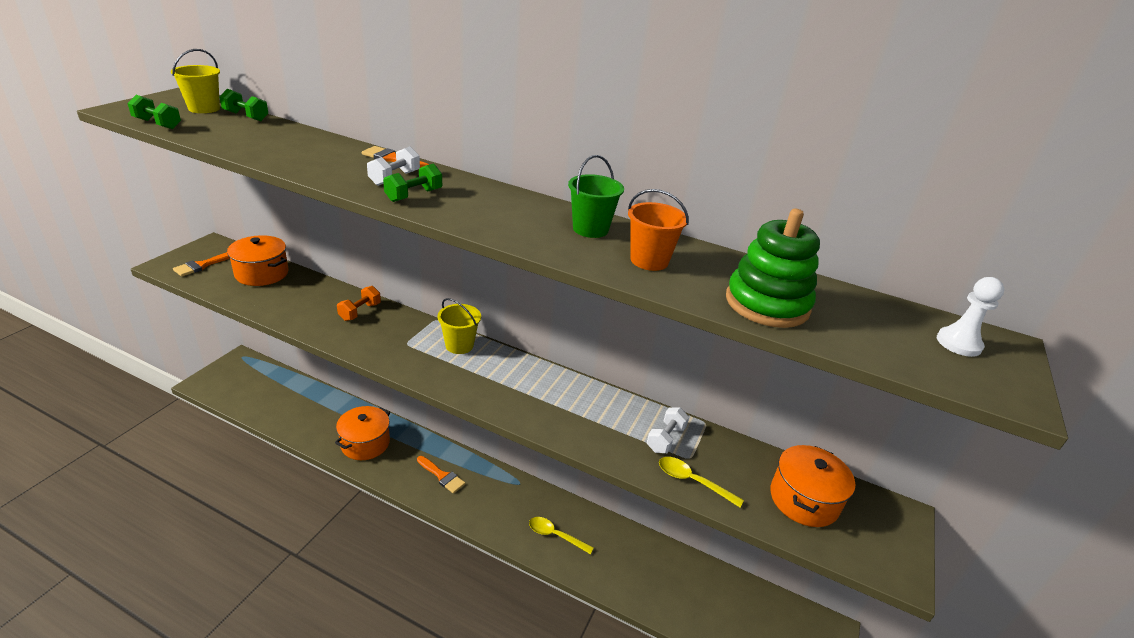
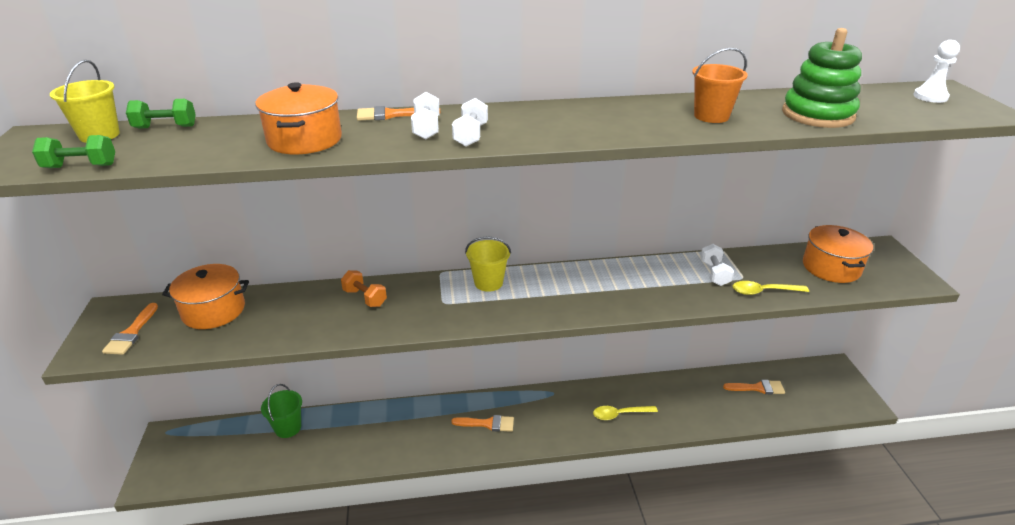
camera: 30 degrees left, 0 degrees up
(360, 312) = (365, 298): orange dumbbell -> orange dumbbell turned 45 degrees counterclockwise
(365, 443) = (390, 437): orange pot -> orange pot (305, 140)
(414, 195) = (471, 135): green dumbbell -> white dumbbell
(590, 229) = (638, 110): green bucket -> green bucket (288, 428)
(716, 595) = (758, 388): none -> orange brush

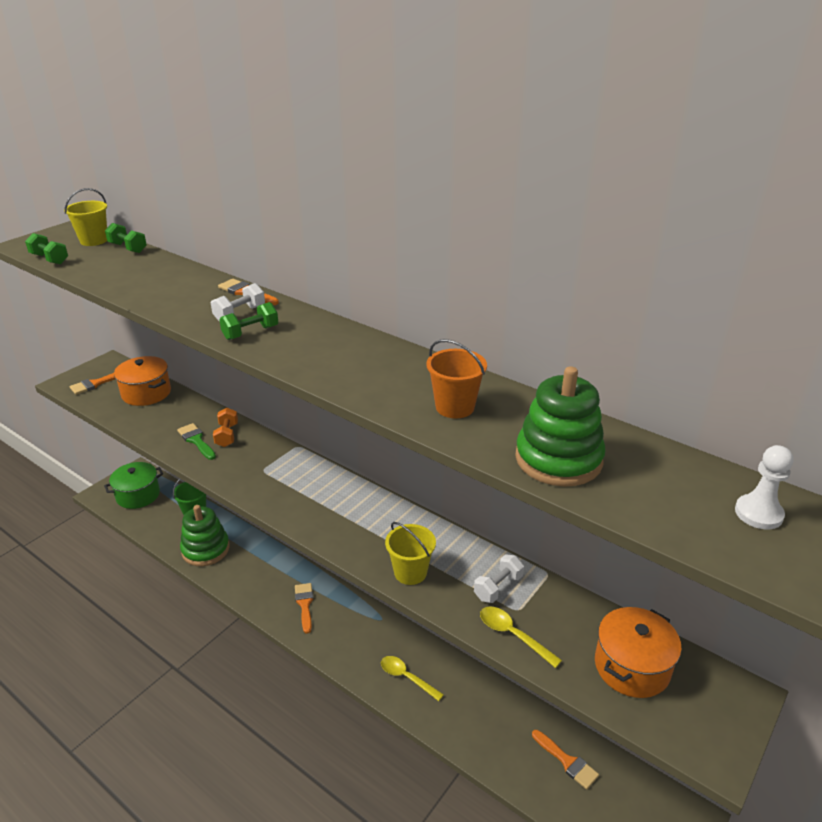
camera: 45 degrees right, 0 degrees up
(200, 453) = (138, 495): none -> green pot
(305, 140) = (164, 290): orange pot -> none
(343, 316) = (196, 440): none -> green brush
(344, 446) = (205, 549): none -> green stacking toy
(471, 135) = (250, 333): white dumbbell -> green dumbbell
(487, 424) = (305, 604): orange brush -> orange brush turned 150 degrees counterclockwise
(488, 283) = (313, 474): yellow bucket -> yellow bucket (410, 572)

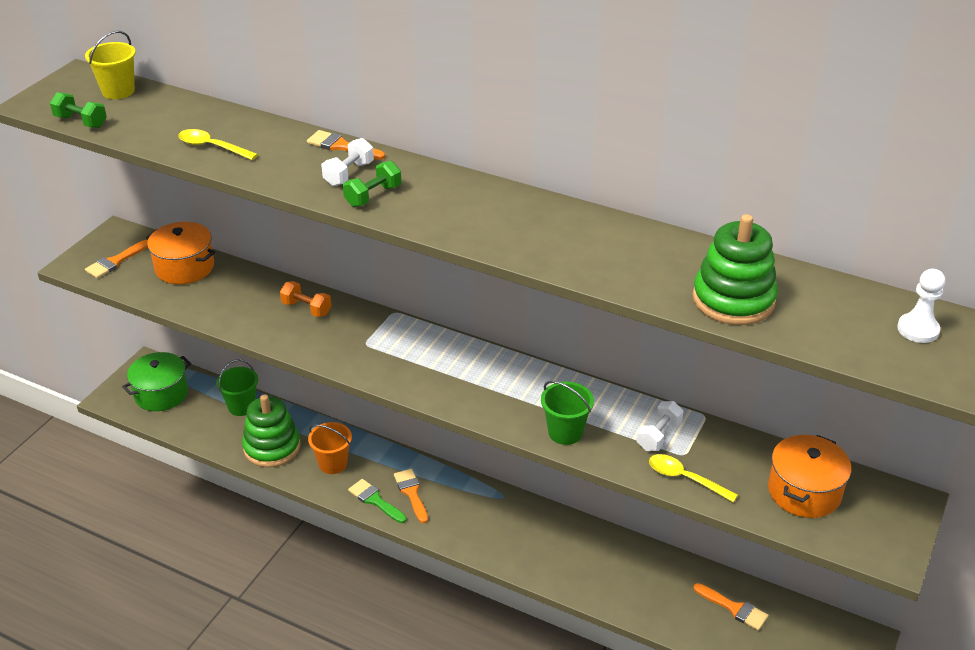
camera: 10 degrees left, 5 degrees up
(128, 248) = (167, 98): green dumbbell -> none
(196, 440) = (273, 318): green brush -> green brush (375, 500)
(227, 435) = (306, 308): orange dumbbell -> orange dumbbell turned 45 degrees counterclockwise
(407, 677) = (548, 552): yellow spoon -> yellow spoon (212, 147)
(410, 572) = (565, 432): yellow bucket -> green bucket
(455, 407) = (619, 258): orange bucket -> orange bucket (333, 463)

